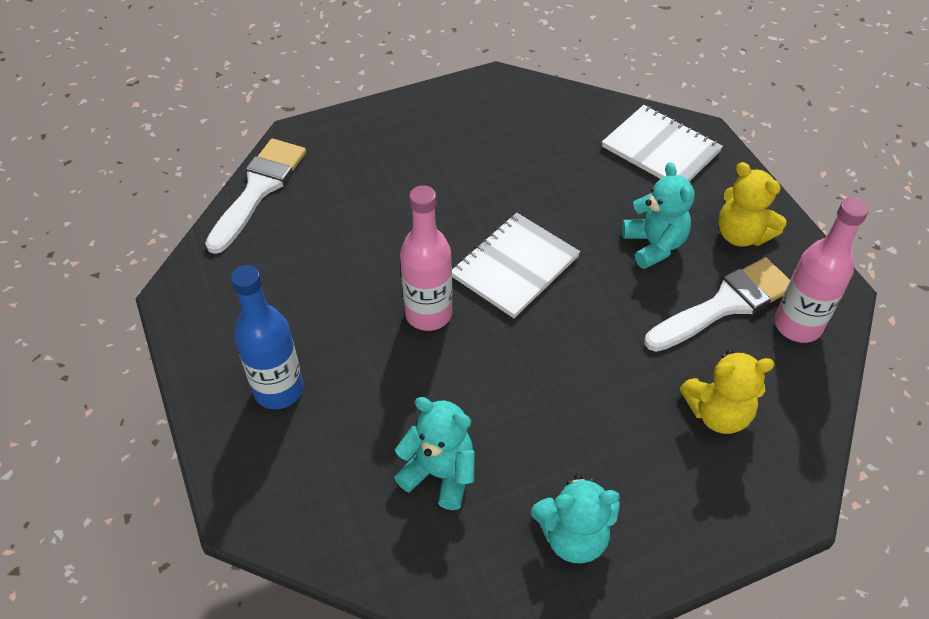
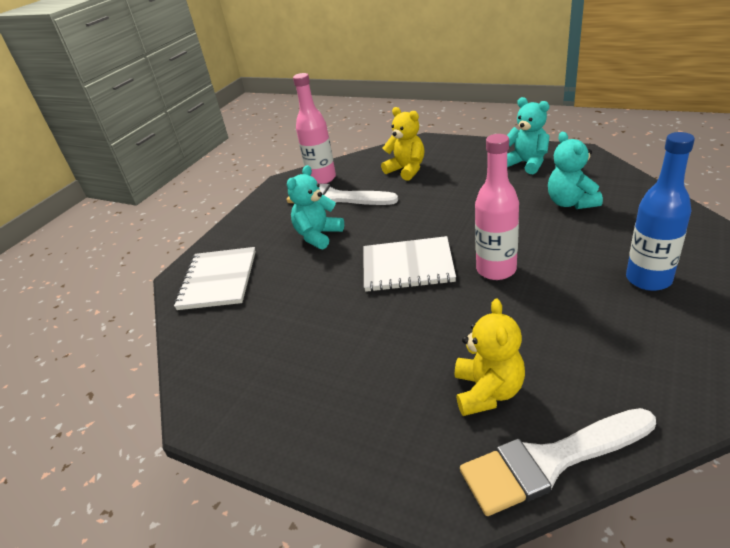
camera: 125 degrees left, 15 degrees down
(741, 235) = (272, 218): yellow teddy bear -> yellow teddy bear (487, 391)

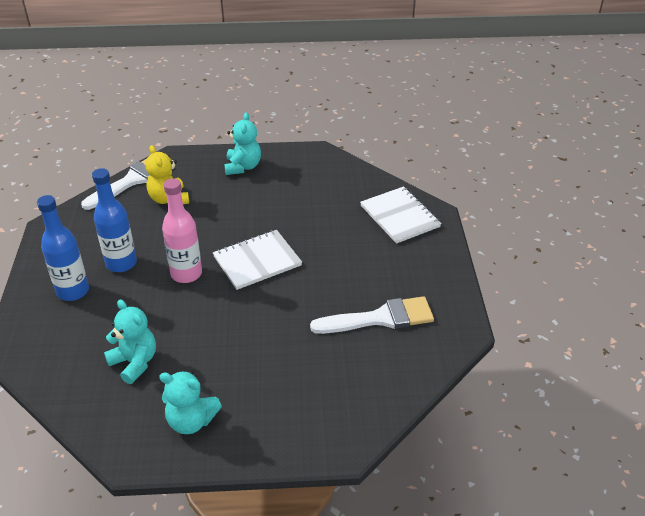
camera: 145 degrees right, 5 degrees up
(318, 236) = (356, 271): turquoise teddy bear -> turquoise teddy bear (243, 167)
(322, 179) = (421, 344): pink bottle -> none
(406, 170) = (331, 380): yellow teddy bear -> none
(580, 301) = (121, 263): none -> blue bottle

